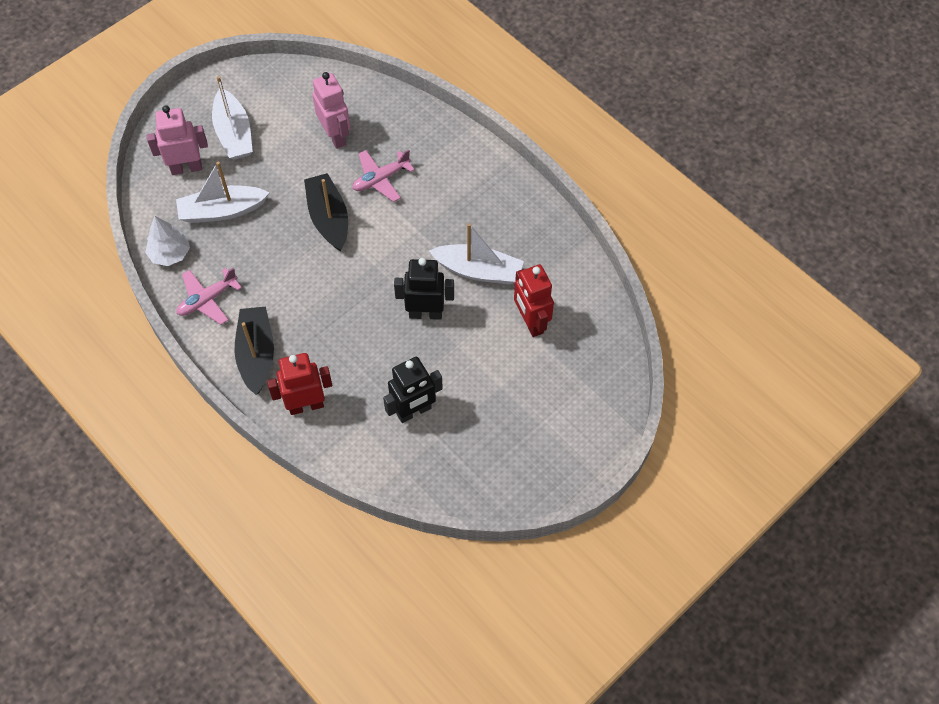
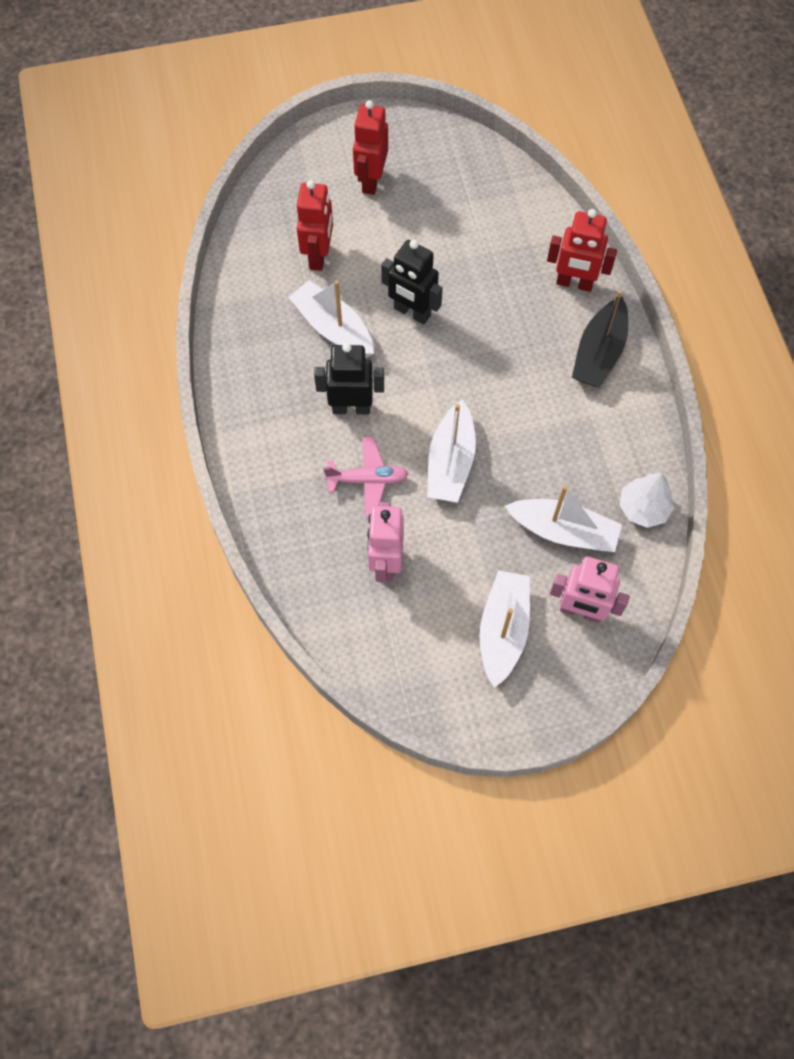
camera: 150 degrees left, 5 degrees up
(207, 300) = (624, 434): pink plane -> none
(328, 218) = (450, 462): black boat -> white boat
(414, 411) = (477, 231): black robot -> black robot (351, 407)
(535, 413) = (371, 180): none -> red robot

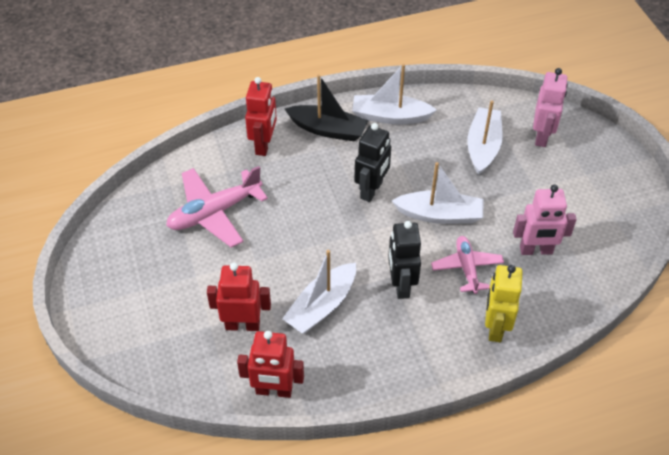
camera: 95 degrees left, 15 degrees down
(282, 496) = (495, 327): none -> yellow robot
(371, 180) = (154, 290): red robot -> red robot (274, 391)
(412, 312) = (300, 249): black robot -> black robot (371, 190)
(471, 233) = (214, 213): none -> pink plane
(503, 630) = (569, 177): white boat -> white boat (390, 116)
(643, 508) = (454, 105): white tree -> none

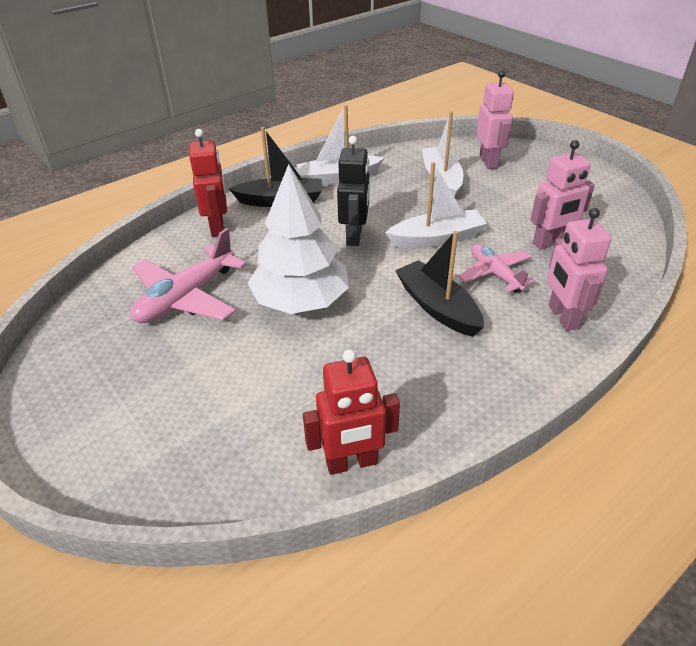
camera: 20 degrees left, 10 degrees down
(242, 325) = (273, 400): red robot -> none
(298, 244) = (301, 301): none -> white tree
(321, 306) = (361, 352): white boat -> none
(401, 285) = (437, 307): black robot -> black boat
(495, 327) = (562, 317): yellow robot -> pink robot

